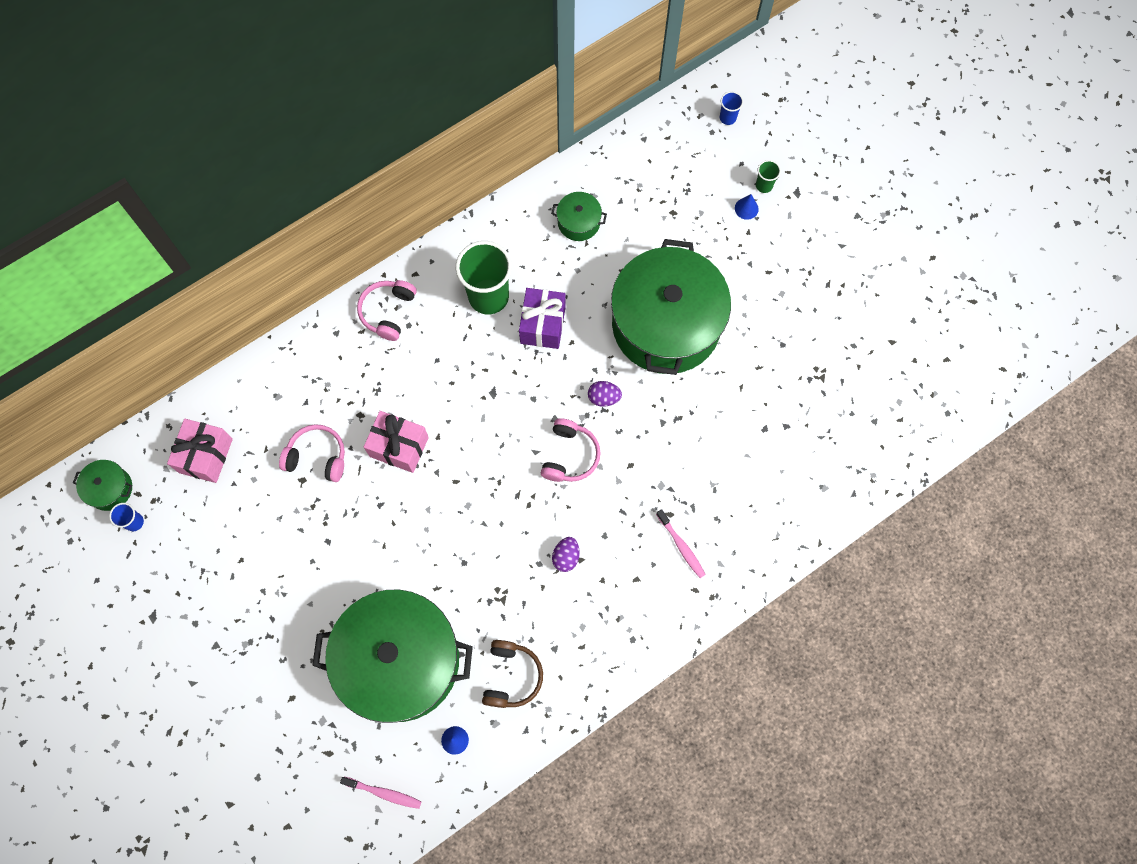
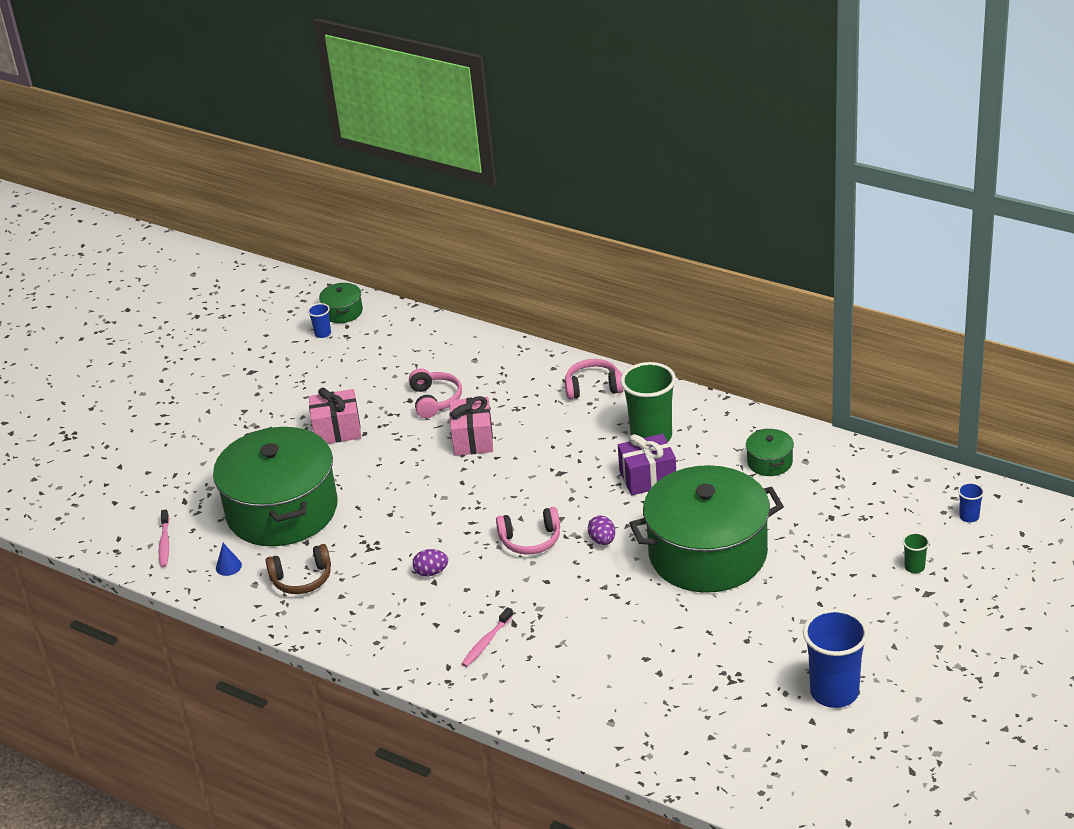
camera: 70 degrees right, 35 degrees down
(206, 455) = (399, 345): pink gift -> pink gift (337, 430)
(746, 208) = (878, 564): blue cone -> none
(870, 311) = (834, 692): none -> blue cup

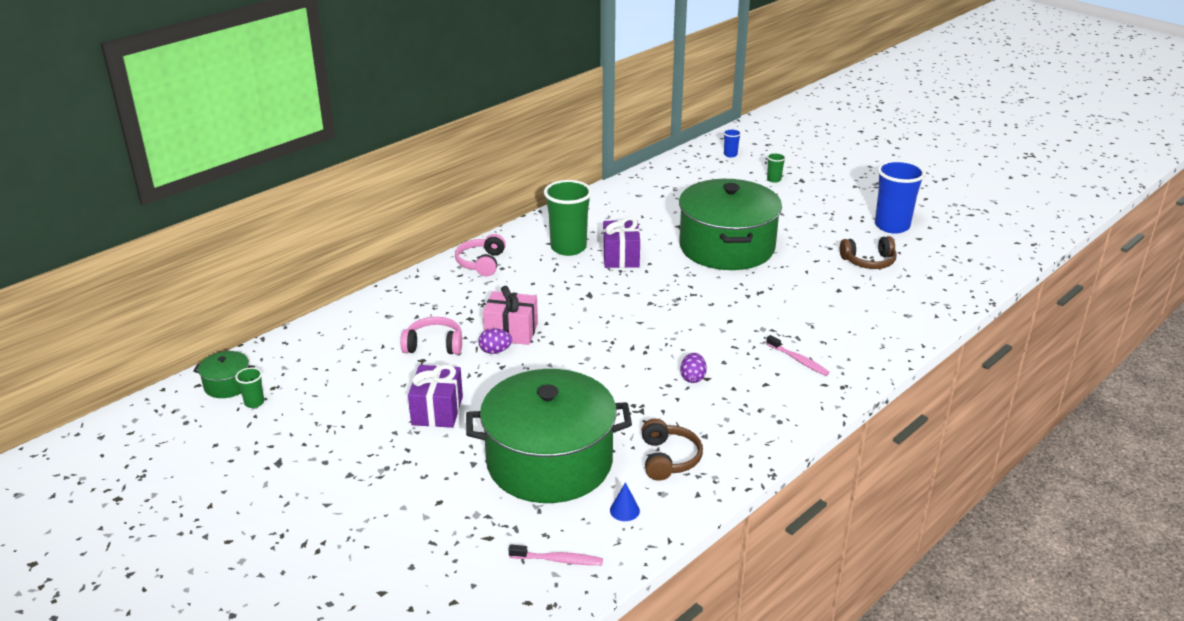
camera: 80 degrees left, 5 degrees down
(322, 333) = (254, 403): blue cup -> green cup
(337, 430) = (437, 410): pink gift -> purple gift
(530, 540) = (672, 321): pink headphones -> none
(602, 540) = (689, 288): purple egg -> purple egg (495, 351)
(726, 678) = (869, 261): none -> brown headphones
(769, 462) = (632, 207): green pot -> none

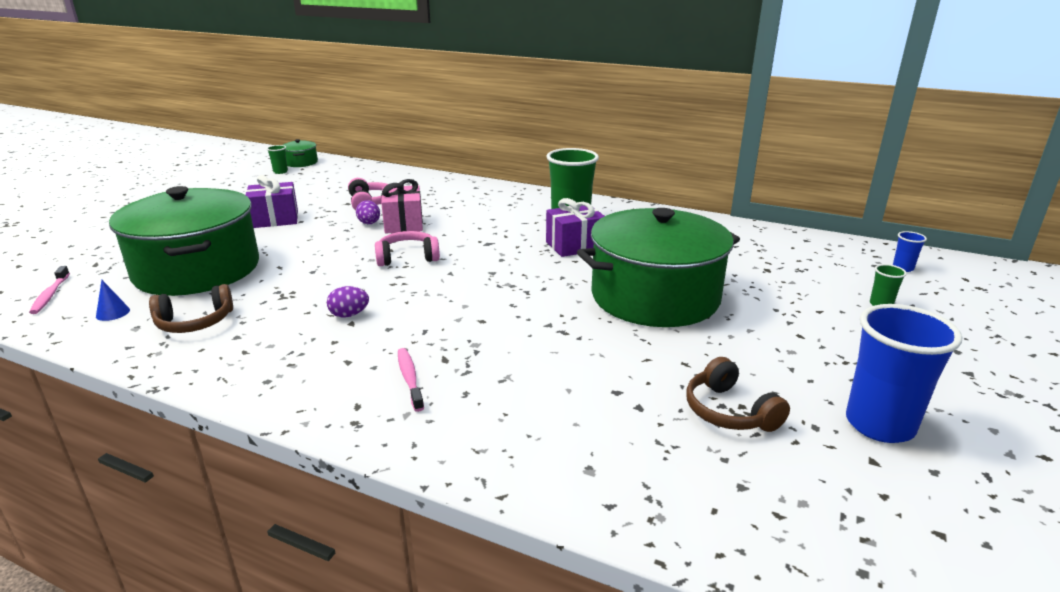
camera: 70 degrees right, 5 degrees down
(481, 263) = (512, 196): pink headphones -> pink headphones (407, 257)
(798, 360) = (410, 378): pink toothbrush -> pink toothbrush turned 135 degrees clockwise

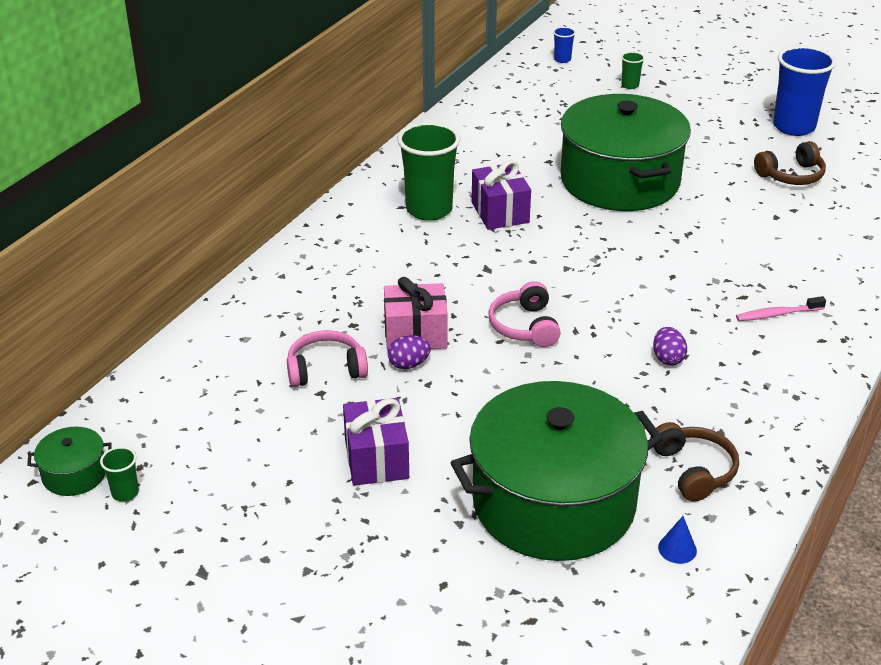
camera: 85 degrees left, 10 degrees up
(50, 295) = (632, 632): pink toothbrush -> none

